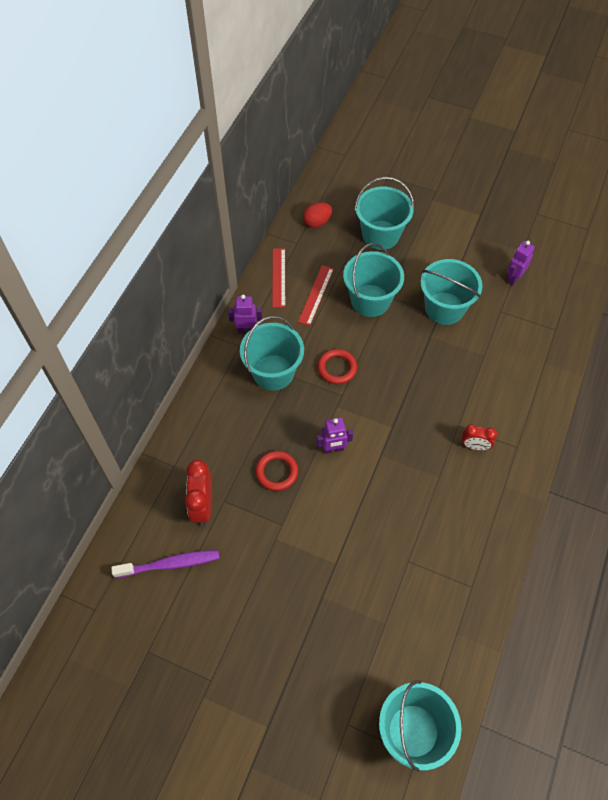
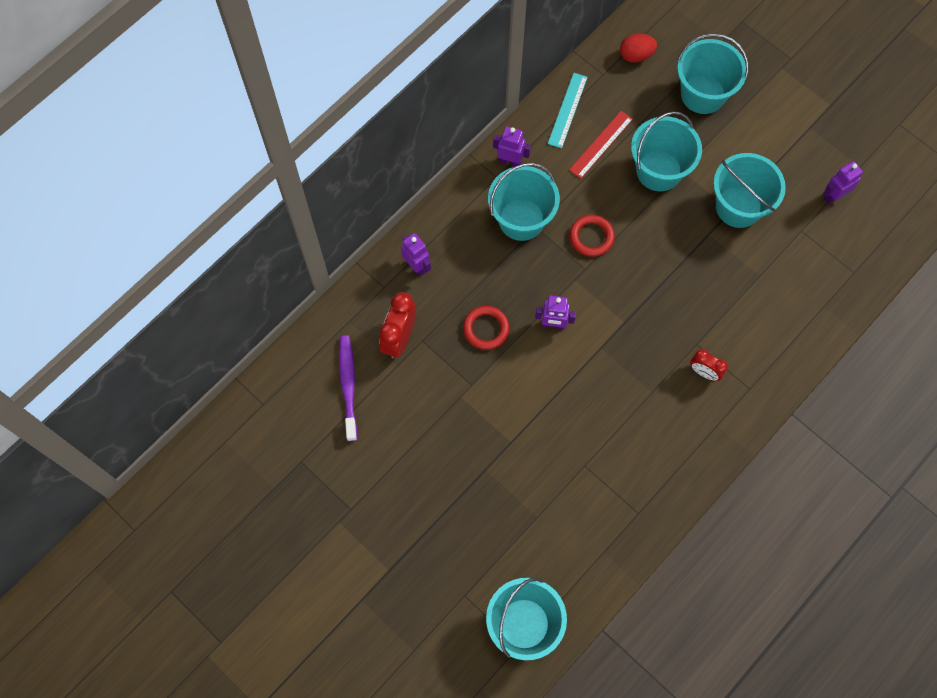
camera: 20 degrees right, 10 degrees up
(170, 564) = (348, 385): purple toothbrush -> purple toothbrush turned 105 degrees counterclockwise
(197, 439) = (417, 266): none -> purple robot
(279, 277) = (567, 110): red ruler -> turquoise ruler

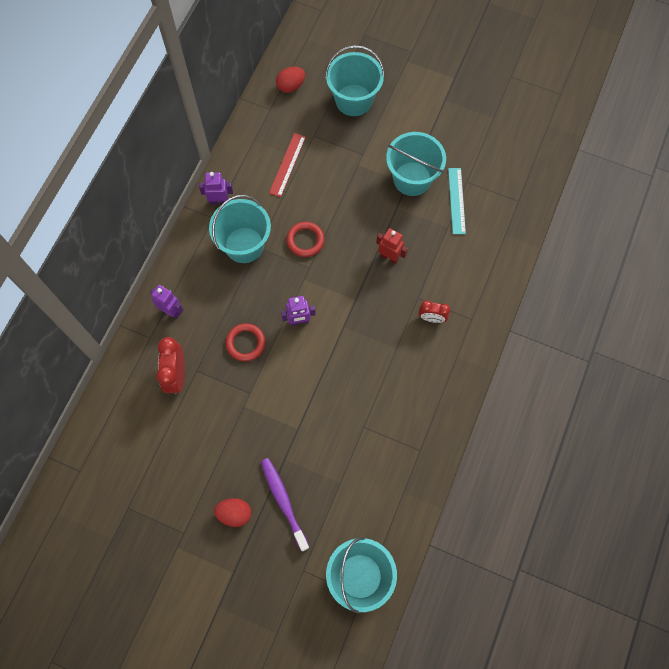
camera: 20 degrees left, 0 degrees up
(348, 385) = (147, 429): purple toothbrush -> purple toothbrush (283, 501)
(411, 508) = (234, 513): none -> red egg
(567, 110) = (251, 146): turquoise ruler -> turquoise ruler (456, 200)
(659, 170) = (340, 170): turquoise bucket -> none
(680, 287) = (389, 257): none -> red robot
(834, 196) = (482, 147): purple robot -> none

